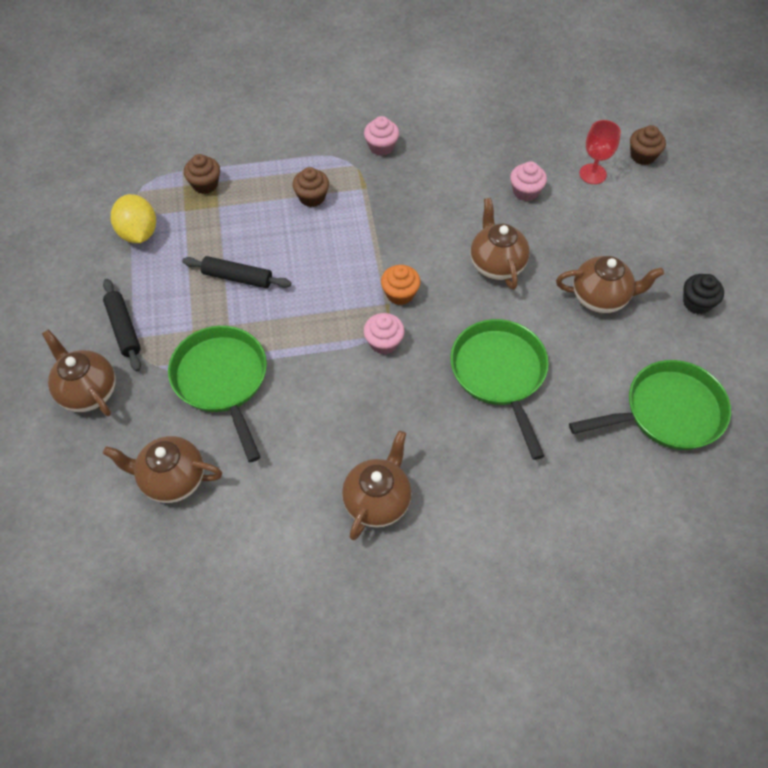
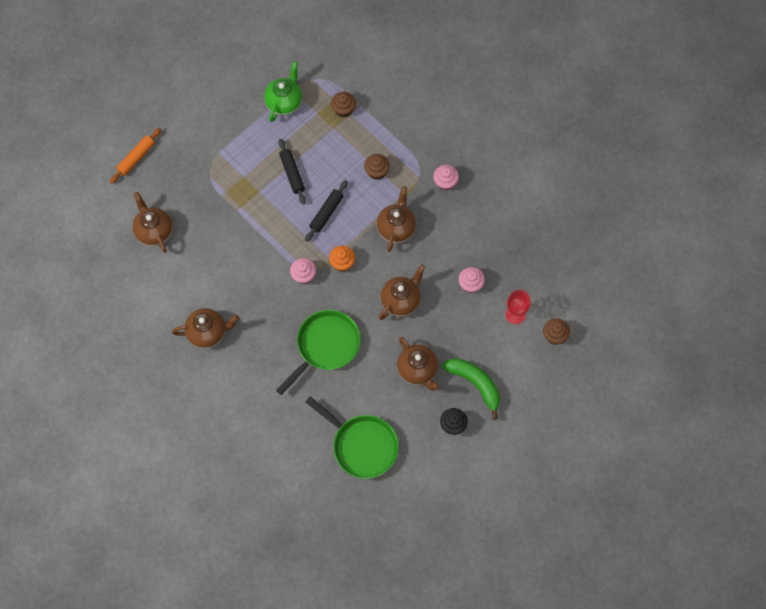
camera: 55 degrees right, 10 degrees up
(46, 437) = (136, 158): none -> orange rolling pin
(88, 391) = (173, 156): brown teapot -> brown teapot (396, 228)
(124, 328) = (220, 144): black rolling pin -> black rolling pin (326, 213)
(138, 233) = (284, 102): yellow lemon -> green teapot
(222, 381) = (223, 213): green pan -> none
(656, 254) = (475, 384): none -> green banana

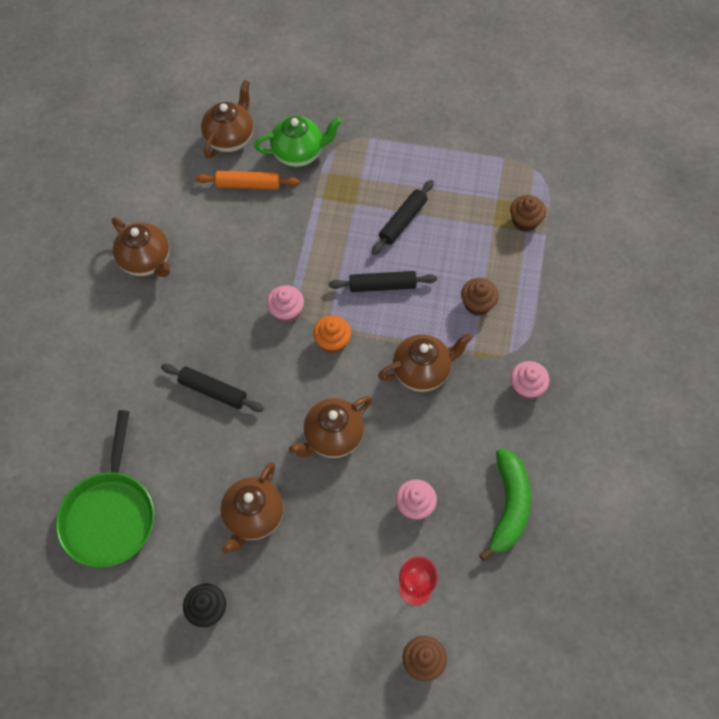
camera: 55 degrees right, 5 degrees down
(136, 158) = (302, 72): orange rolling pin -> orange rolling pin (248, 185)
(284, 102) = (482, 160): green teapot -> green teapot (299, 153)
(325, 346) = (213, 391): green pan -> black rolling pin
(401, 300) = (332, 437): brown teapot -> brown teapot turned 135 degrees clockwise
(475, 384) = (282, 601): green banana -> green banana (508, 506)

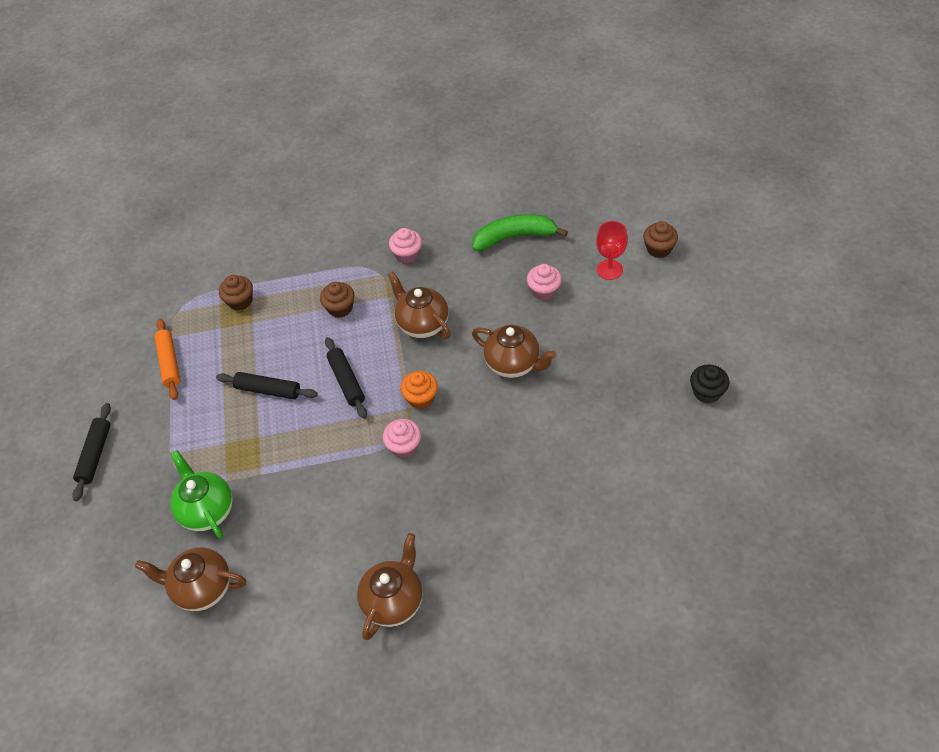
camera: 105 degrees left, 10 degrees down
(110, 515) = (674, 502): green pan -> none
(213, 391) = (514, 472): black rolling pin -> black rolling pin (95, 455)
(248, 185) = (263, 542): orange rolling pin -> orange rolling pin (170, 363)
(253, 517) = (613, 392): brown teapot -> none

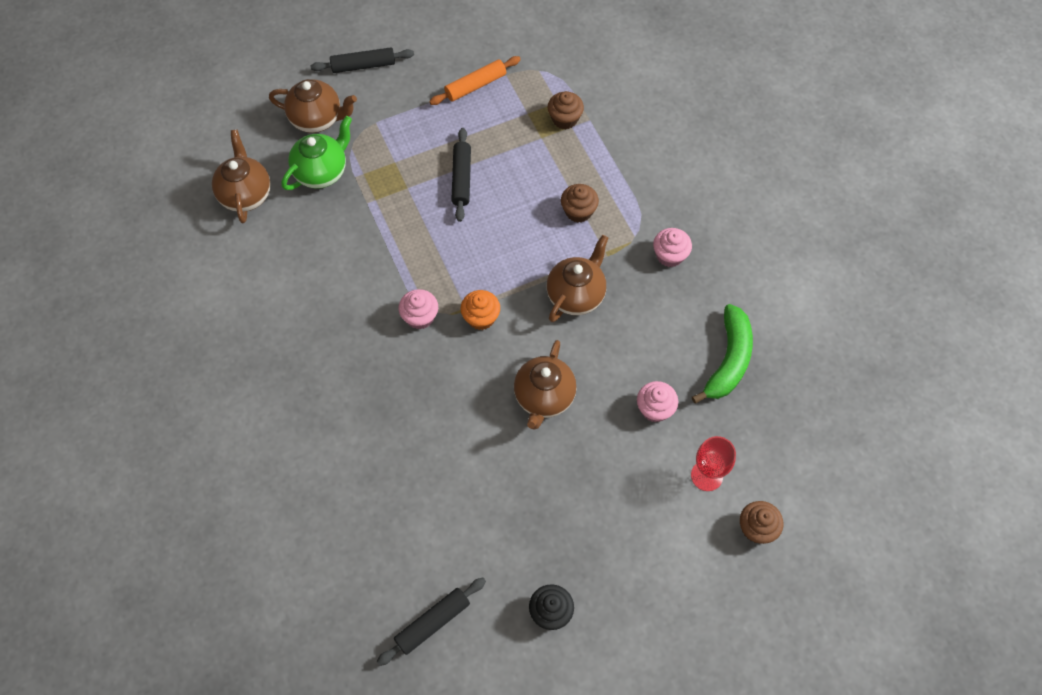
camera: 70 degrees right, 10 degrees up
(347, 381) = (487, 244): black rolling pin -> black rolling pin (433, 623)
(394, 601) = (254, 351): brown teapot -> brown teapot (317, 119)
(514, 237) = (728, 360): green banana -> green banana turned 45 degrees clockwise

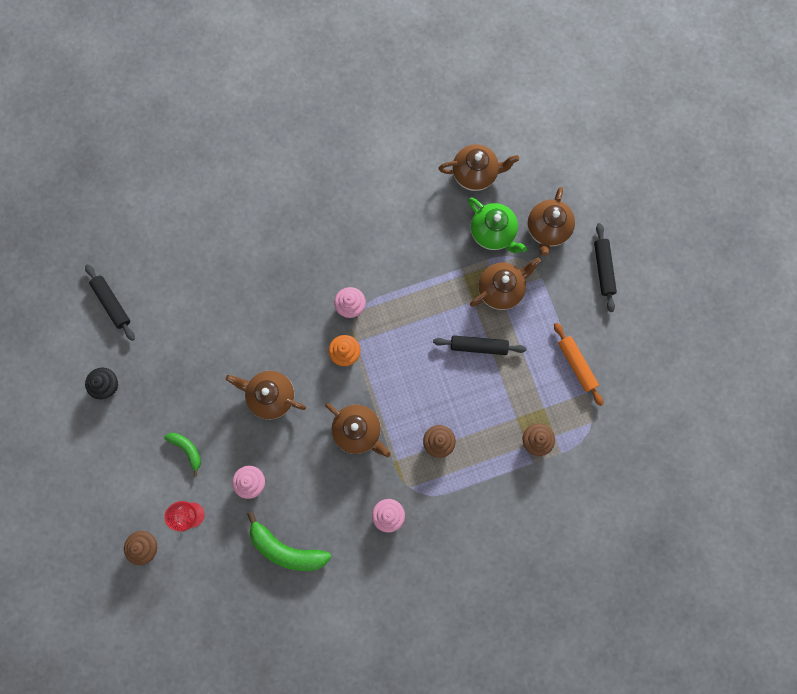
camera: 95 degrees right, 15 degrees up
(391, 160) = (501, 289): none -> brown teapot
(625, 492) = (187, 450): none -> green banana

